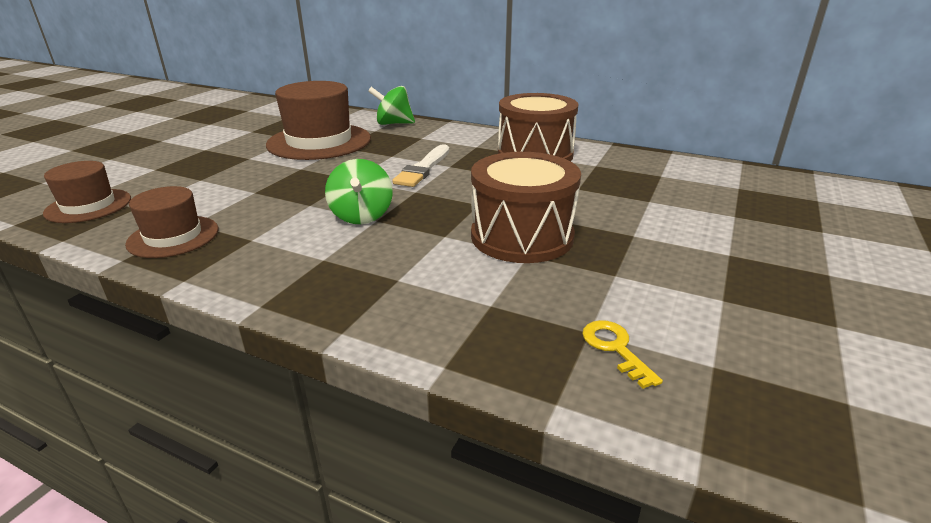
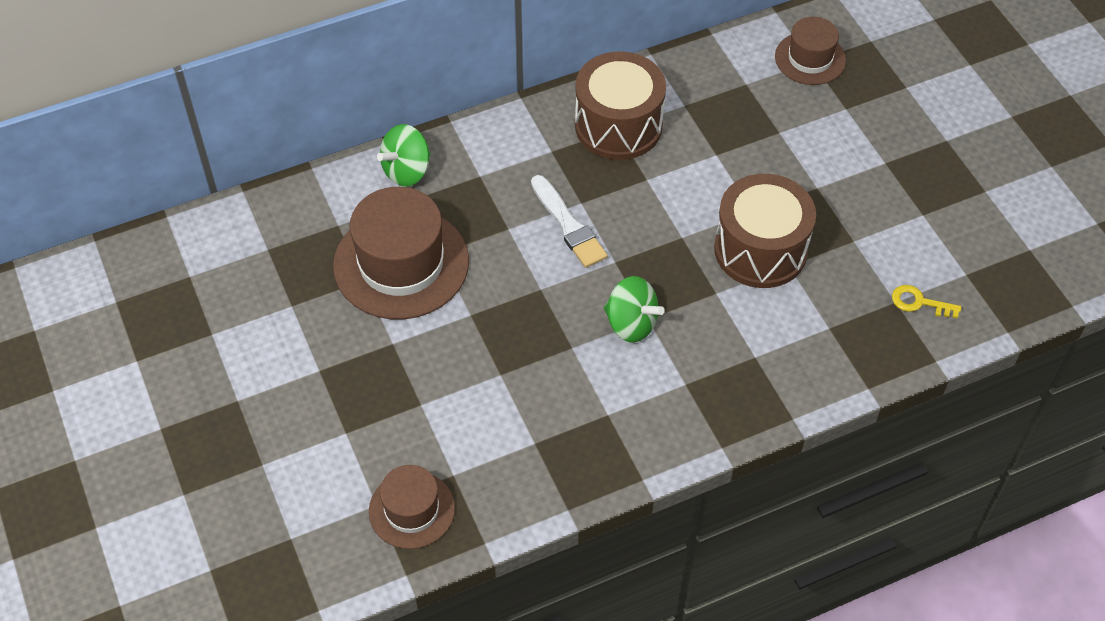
camera: 50 degrees left, 25 degrees up
(173, 236) = (552, 464): brown hat -> brown hat (810, 58)

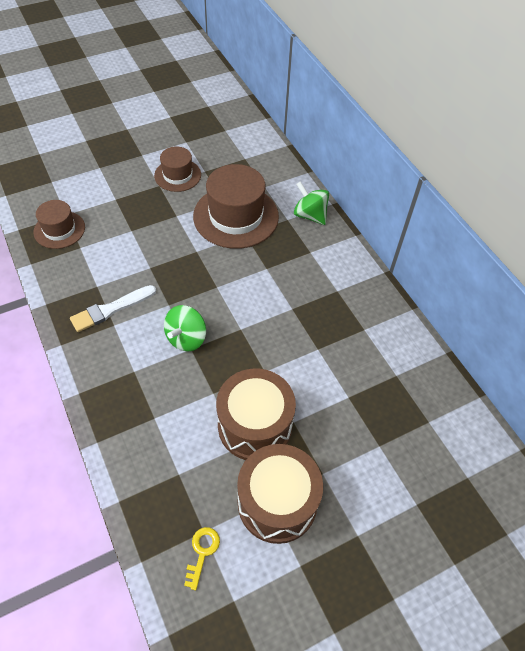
camera: 85 degrees right, 0 degrees up
(568, 225) = (271, 301): white brush -> white brush (111, 309)
(618, 125) = (367, 331): brown drum -> brown drum (277, 502)
(810, 58) = (470, 476): brown hat -> brown hat (177, 175)

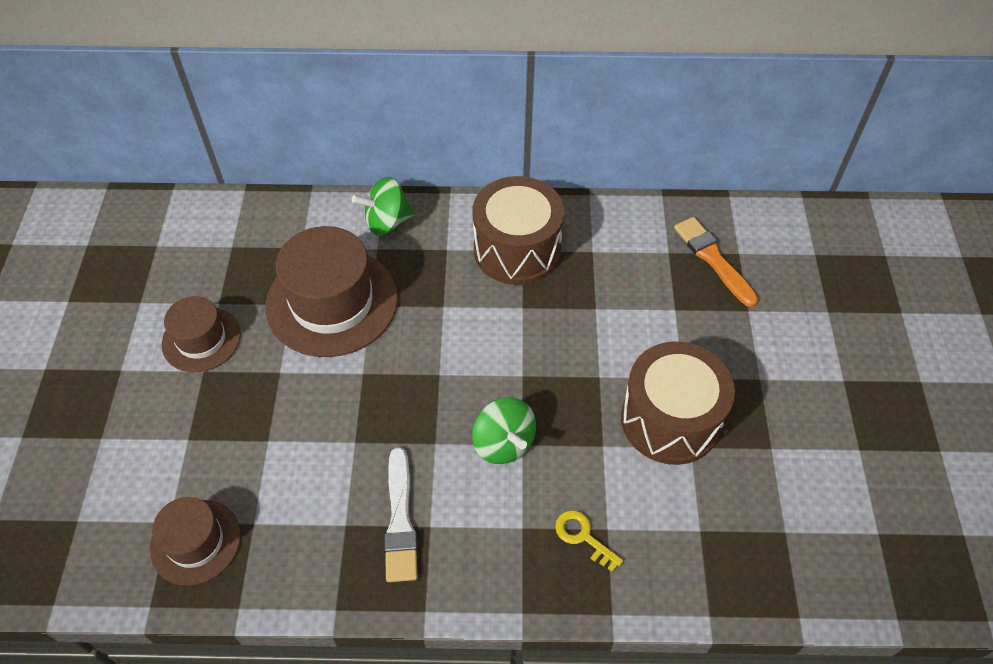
camera: 60 degrees left, 0 degrees up
(202, 552) = (811, 543): yellow key -> yellow key (583, 536)
(277, 502) = (778, 439): brown drum -> brown drum (517, 250)
(410, 406) = (713, 259): none -> orange brush

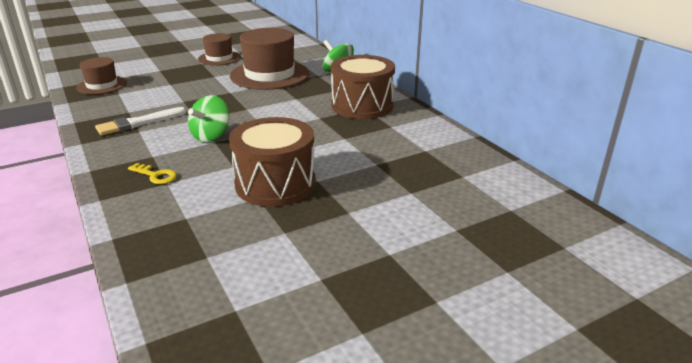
camera: 60 degrees right, 25 degrees down
(583, 536) = (156, 176): yellow key -> yellow key turned 105 degrees clockwise
(713, 259) = (442, 167): orange brush -> none

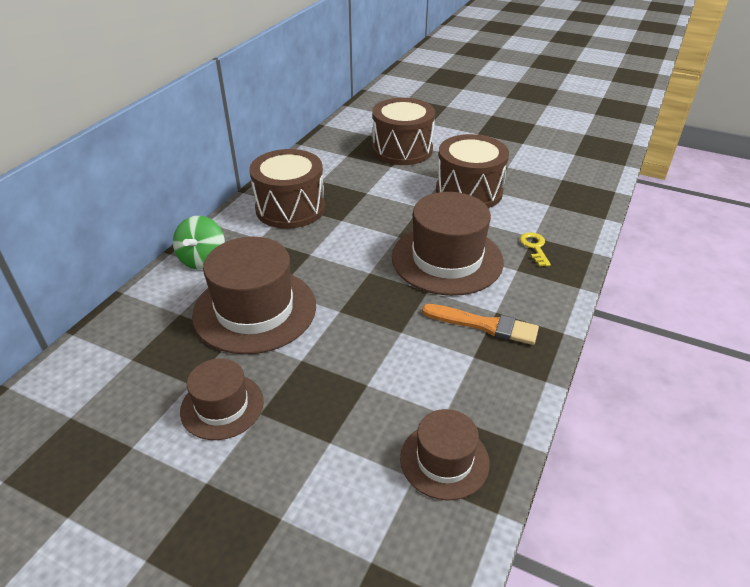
camera: 125 degrees left, 10 degrees up
(138, 123) = (484, 325): white brush -> orange brush
(211, 136) = (447, 259): green spinning top -> brown hat
(404, 182) = (402, 150): none -> brown drum

